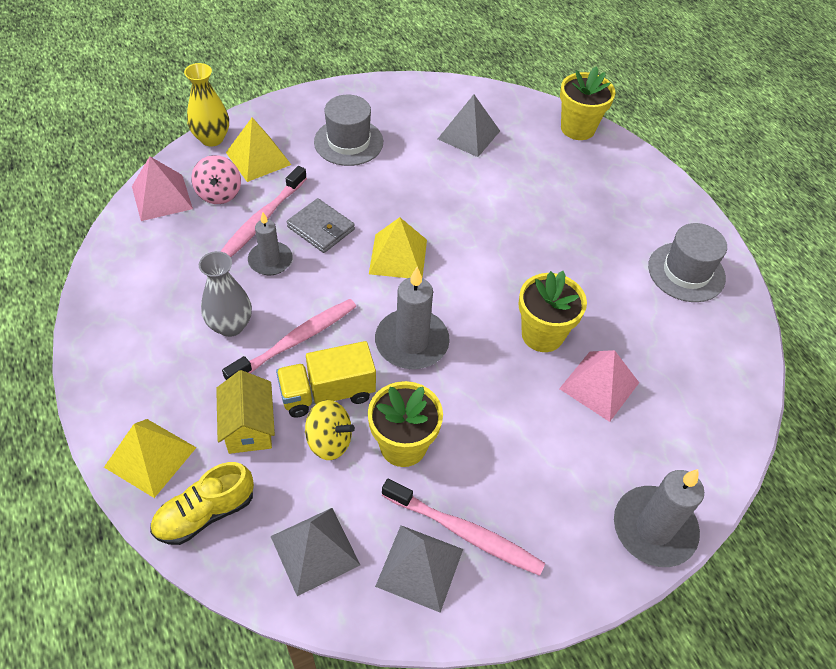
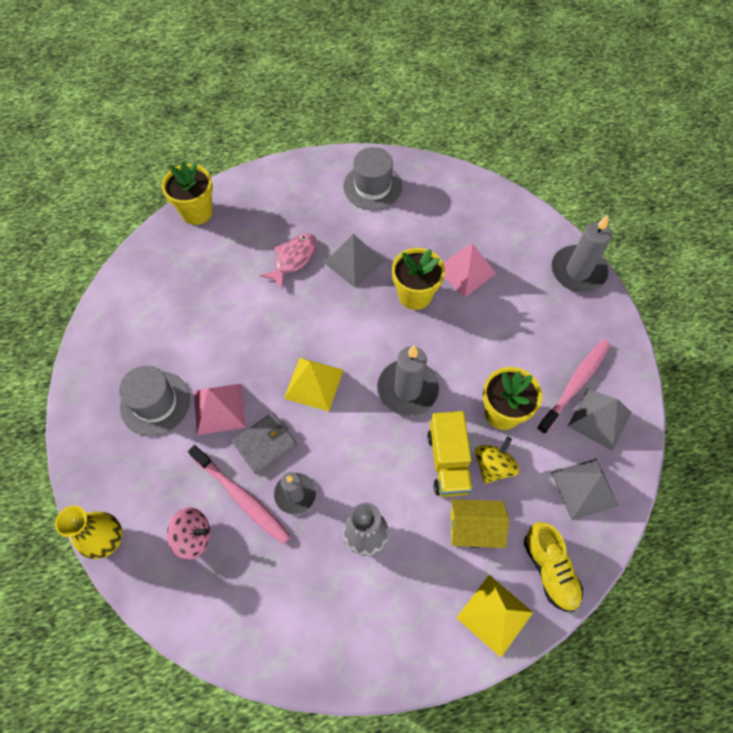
camera: 75 degrees left, 10 degrees up
(161, 197) = (182, 598): pink pyramid -> pink pyramid (219, 409)
(258, 158) = (153, 493): yellow pyramid -> none
(295, 341) = (392, 482): pink toothbrush -> none
(468, 135) = (178, 297): grey pyramid -> grey pyramid (354, 262)
(549, 215) = (293, 259): none -> pink fish

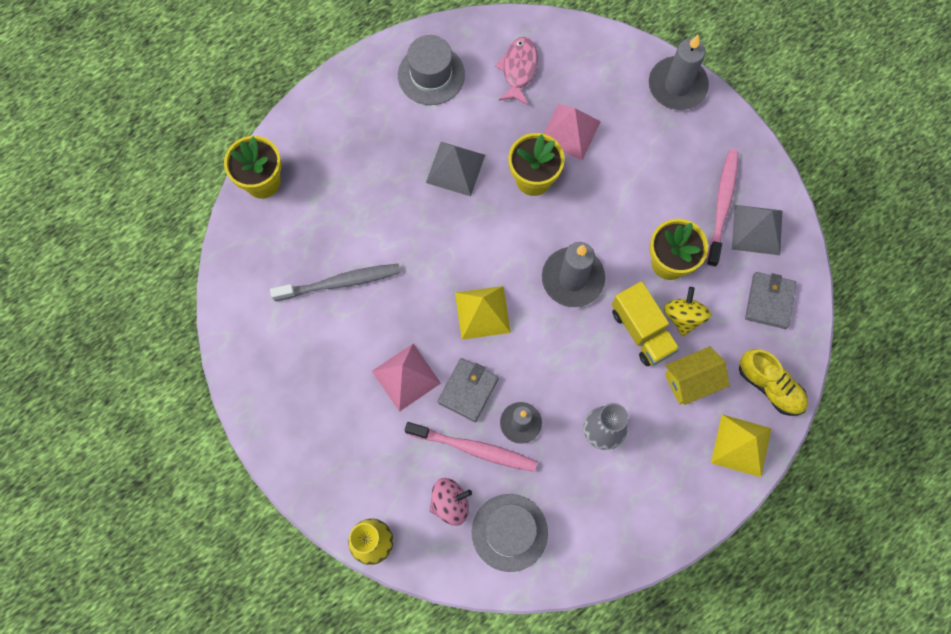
camera: 25 degrees left, 10 degrees up
(155, 403) = (341, 399): grey hat -> grey hat (509, 532)
(210, 310) = (339, 282): none -> grey toothbrush
(293, 259) = (393, 192): pink fish -> pink fish (518, 69)
(584, 488) = (769, 301): grey pyramid -> grey wallet

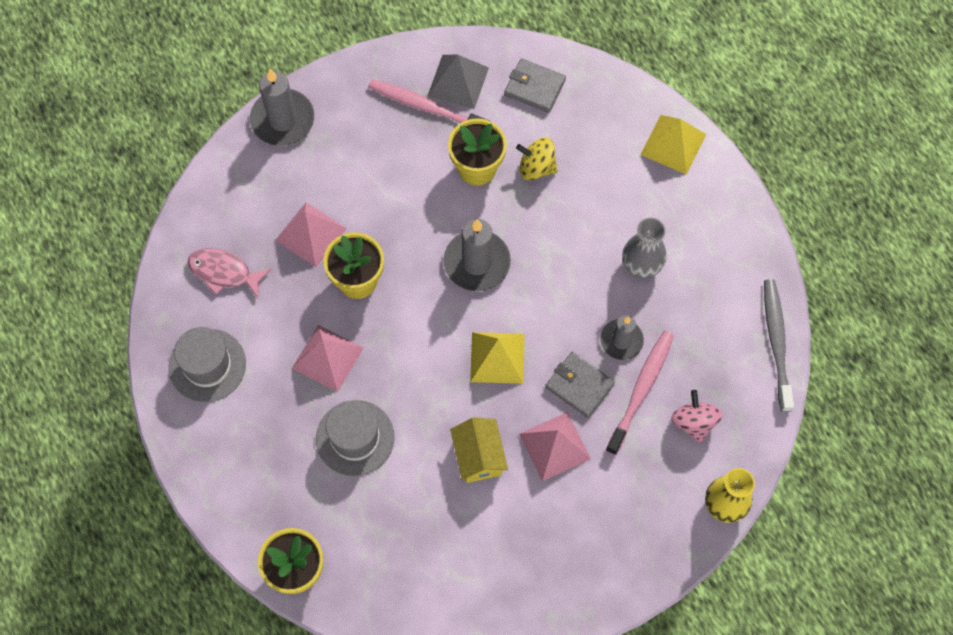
camera: 80 degrees left, 5 degrees down
(339, 282) = (436, 501): grey toothbrush -> grey toothbrush (776, 343)
(455, 168) = (328, 358): grey pyramid -> pink pyramid
(509, 532) = (730, 370): grey hat -> grey hat (355, 438)
(642, 331) = (544, 208): yellow truck -> none
(691, 380) = (603, 174): yellow house -> yellow house (479, 456)
(770, 386) = (619, 106): yellow shoe -> none

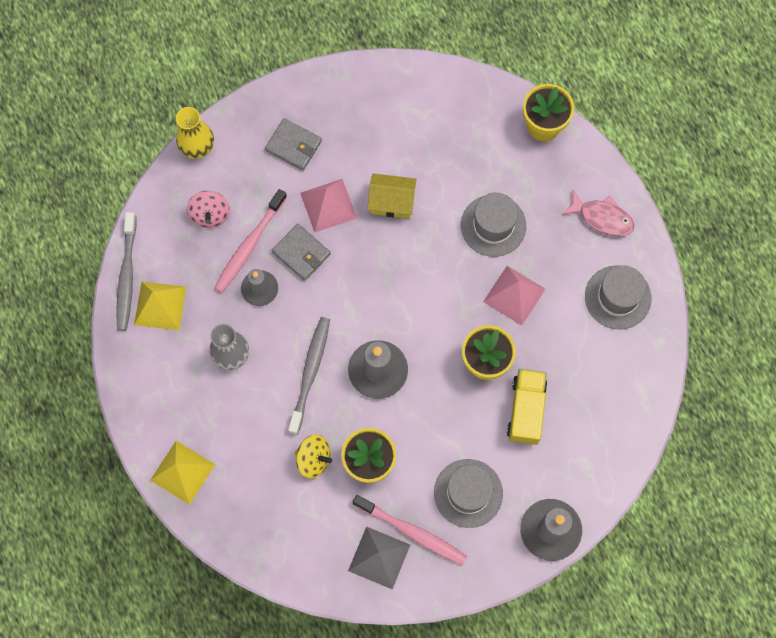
camera: 175 degrees left, 5 degrees up
(224, 272) = (604, 380): pink fish -> pink fish (602, 218)
(311, 234) = (526, 410): pink pyramid -> yellow truck
(370, 148) = (468, 493): none -> grey hat
(479, 456) = (392, 202): yellow house -> yellow house turned 75 degrees counterclockwise
(497, 357) = (368, 283): yellow pyramid -> yellow pyramid (160, 305)
(534, 87) = (305, 544): grey wallet -> grey wallet (293, 146)
(551, 253) = (310, 373): none -> grey toothbrush

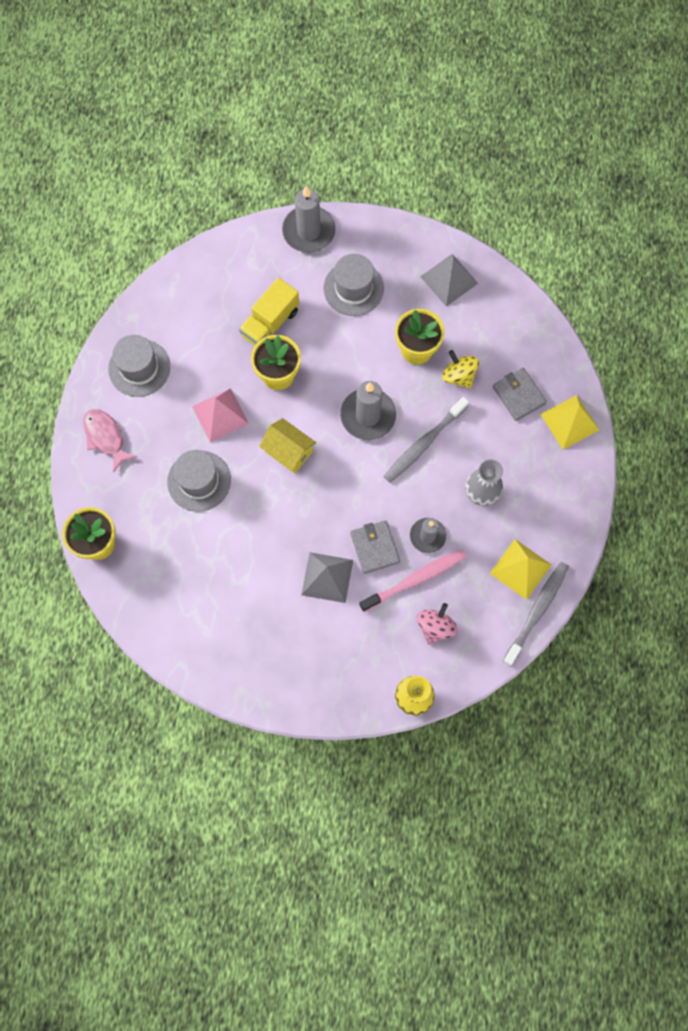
camera: 150 degrees left, 0 degrees up
(293, 146) = (326, 650): grey wallet -> grey wallet (519, 395)
(328, 205) = (327, 577): pink pyramid -> grey pyramid
(392, 202) = (271, 549): yellow house -> yellow house (288, 451)
(412, 532) = (413, 284): pink toothbrush -> none

